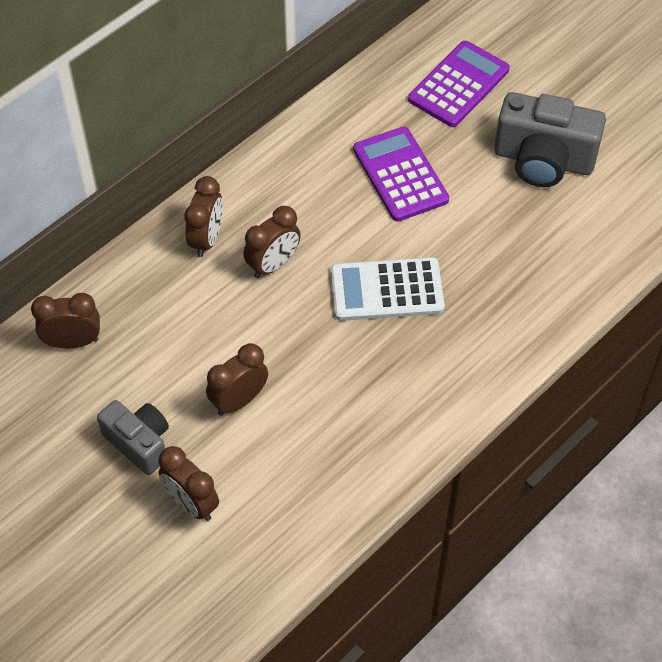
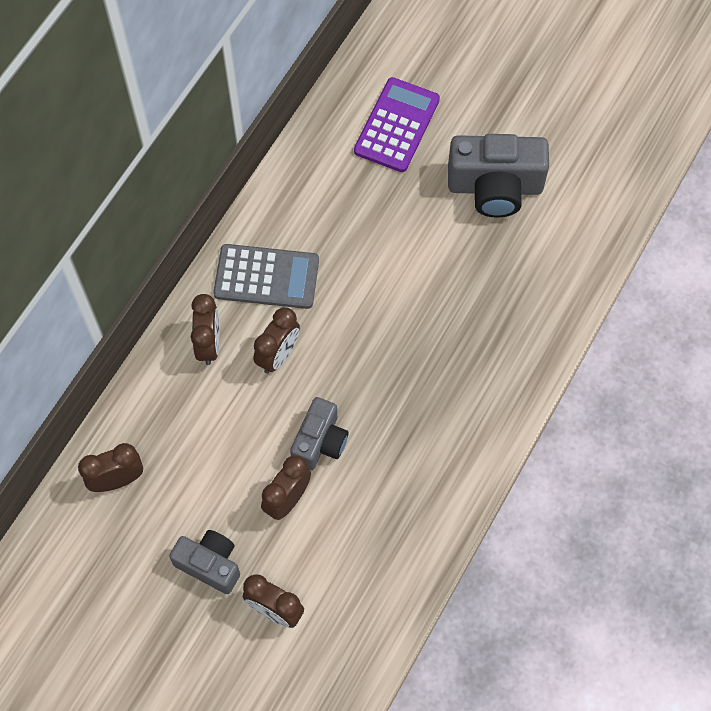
camera: 15 degrees left, 10 degrees up
(284, 191) = (266, 277): none -> grey calculator
(290, 354) = (320, 442): none -> grey camera
(387, 290) = (389, 356): white calculator -> none
(400, 175) = (368, 234): purple calculator -> none

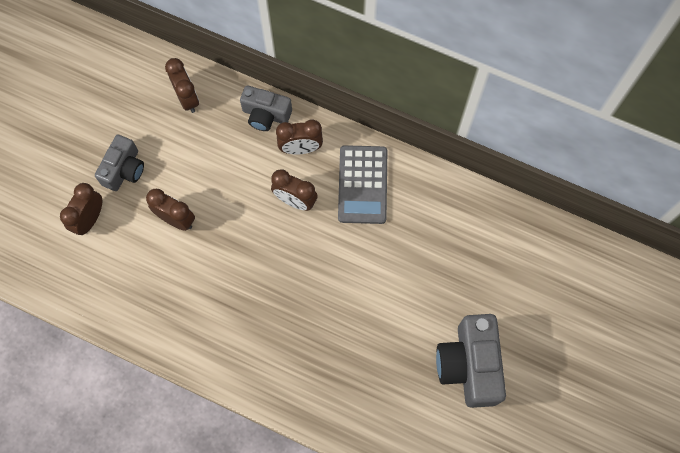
camera: 85 degrees right, 5 degrees up
(320, 442) = (224, 239): grey camera -> grey camera (266, 115)
(396, 125) = (519, 276): purple calculator -> none

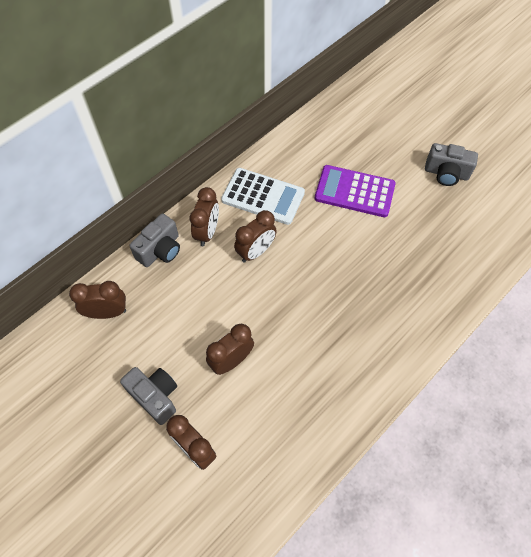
camera: 70 degrees left, 10 degrees down
(363, 185) = (263, 196): grey calculator -> white calculator
(404, 273) = (354, 192): none -> purple calculator
(469, 365) = (446, 173): grey camera -> grey camera, size x0.62

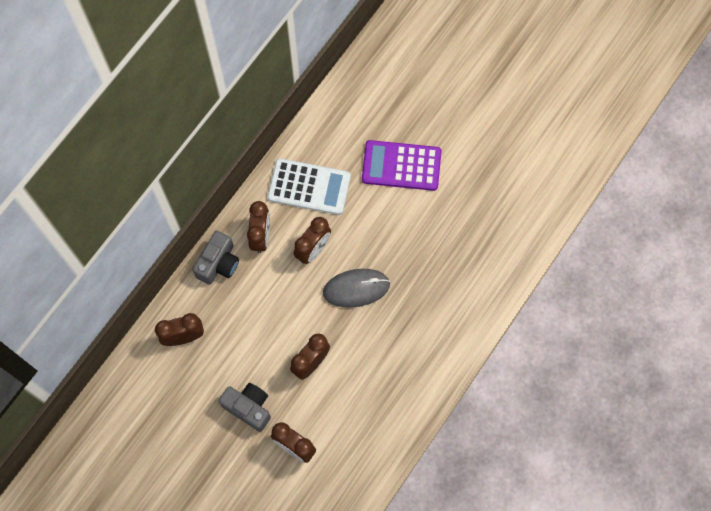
camera: 10 degrees left, 10 degrees up
(292, 294) = (356, 288): none -> grey mouse
(446, 173) = (492, 129): grey camera -> none

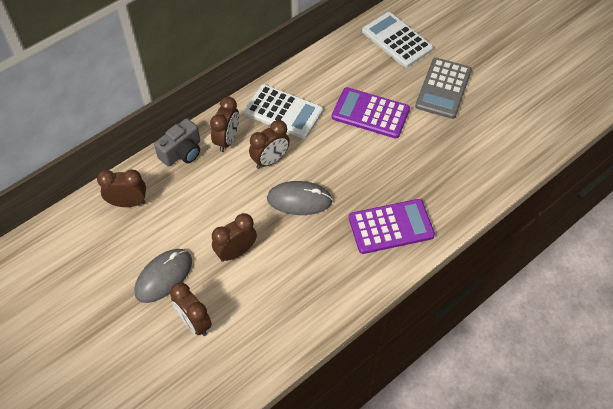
camera: 15 degrees right, 15 degrees down
(248, 407) = (164, 276): grey camera -> grey mouse
(406, 62) = (396, 40): none -> white calculator
(454, 295) = (391, 226): none -> purple calculator
(470, 115) = (443, 88): none -> grey calculator

